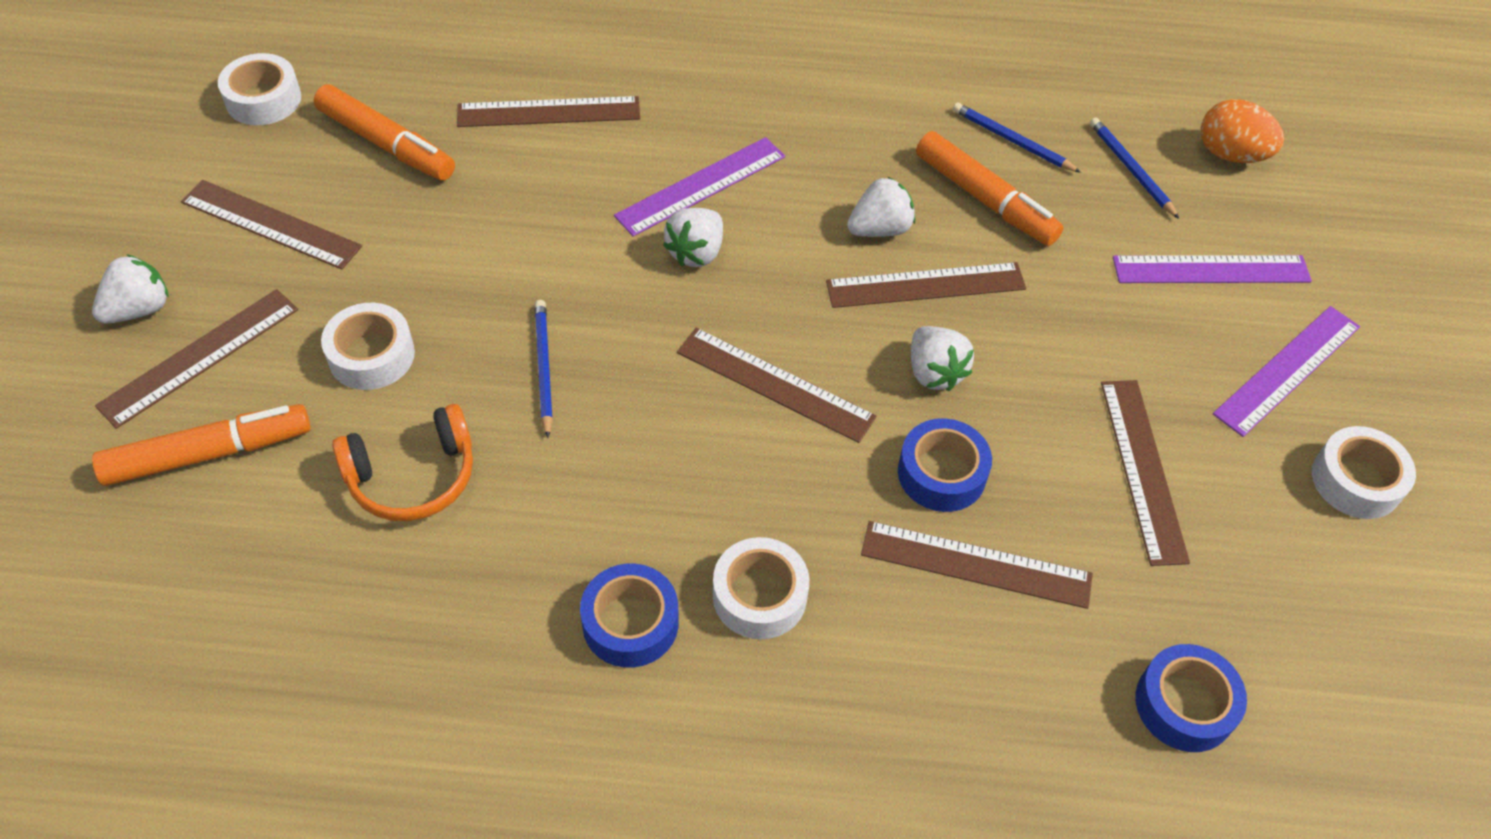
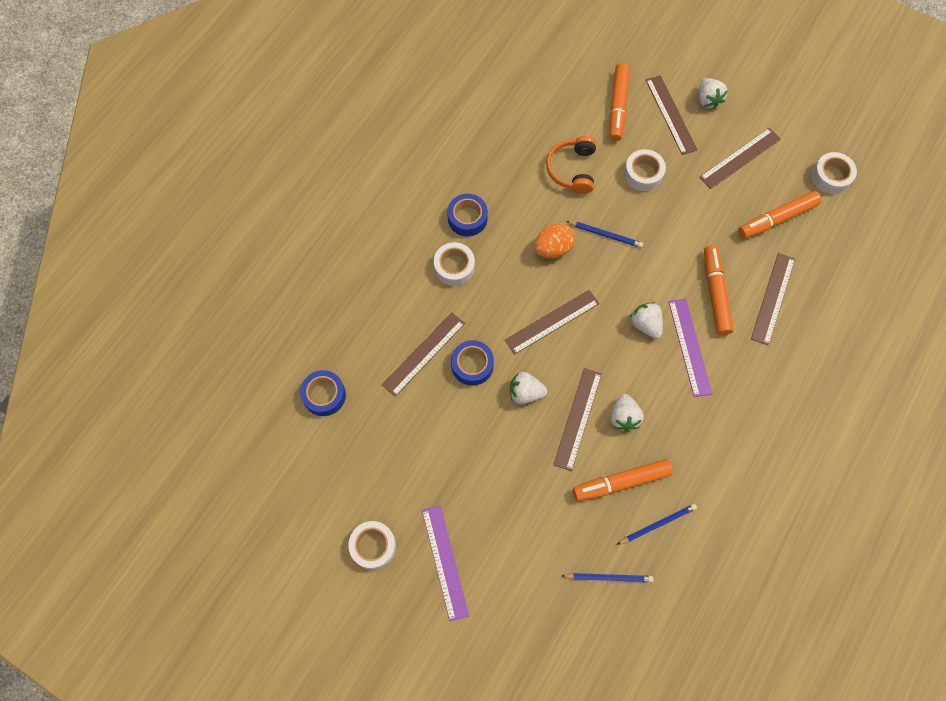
camera: 120 degrees right, 15 degrees up
(580, 182) = (715, 293): none -> orange marker
(1143, 469) = (429, 452): brown ruler -> none
(1211, 270) = (521, 570): purple ruler -> none
(1231, 154) = (595, 646): orange egg -> orange egg (553, 248)

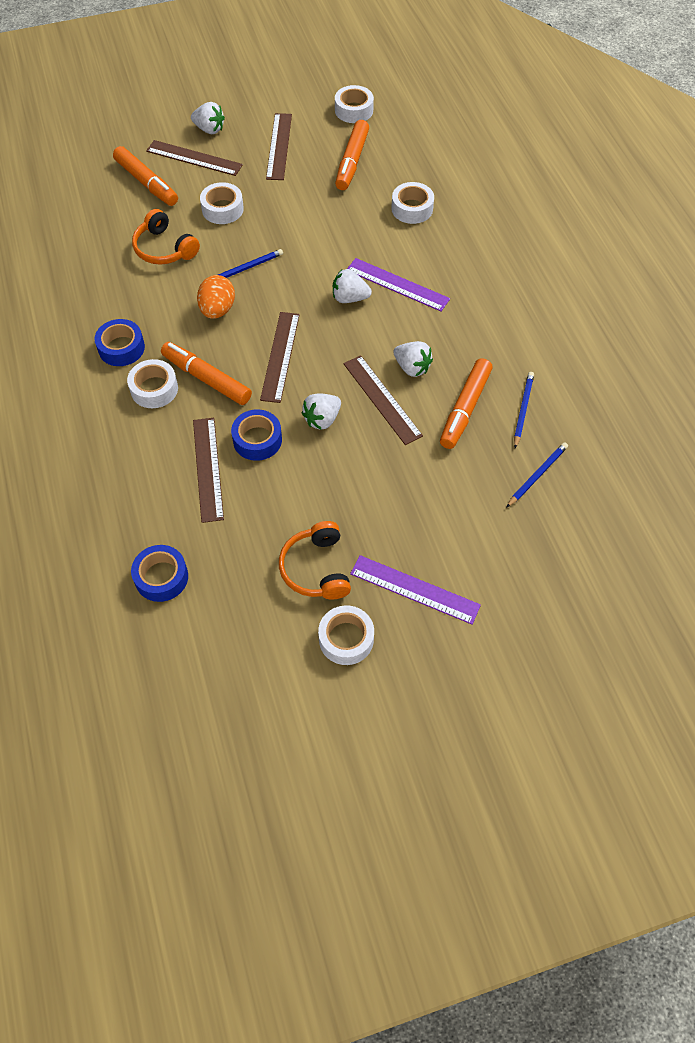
camera: 50 degrees left, 10 degrees down
(408, 485) = (316, 568): none -> orange headphones
(715, 293) = (371, 238): orange marker -> orange marker (207, 378)
(773, 298) = (412, 209): brown ruler -> white tape

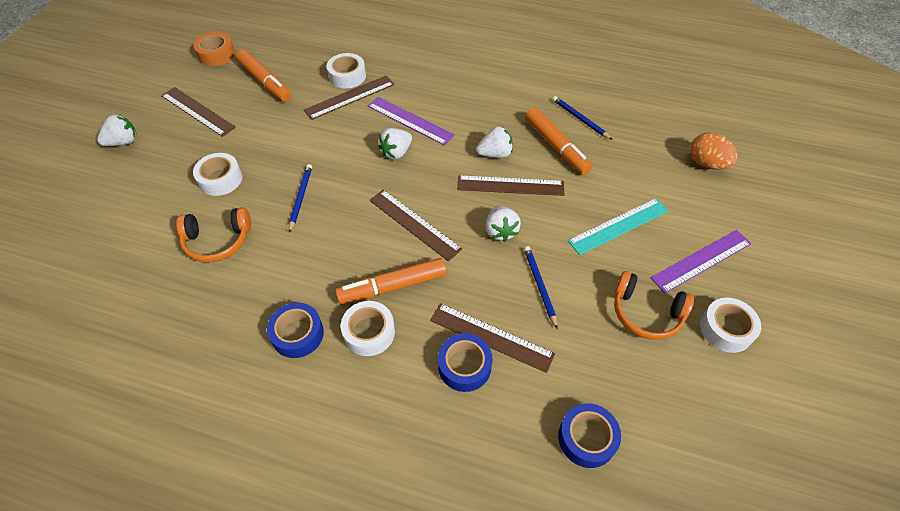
camera: 55 degrees left, 5 degrees down
(146, 183) = (127, 214): orange marker -> none
(194, 158) = (141, 168): brown ruler -> brown ruler (350, 97)
(217, 310) = (325, 239): orange egg -> orange egg (706, 163)
(257, 440) = (487, 285): blue tape -> blue tape (464, 366)
(354, 110) = (216, 54): white tape -> orange tape
(397, 284) = (410, 120): purple ruler -> purple ruler turned 60 degrees clockwise
(403, 504) = (618, 226): none -> turquoise ruler
(537, 475) = (641, 142): blue pencil -> blue pencil (539, 286)

